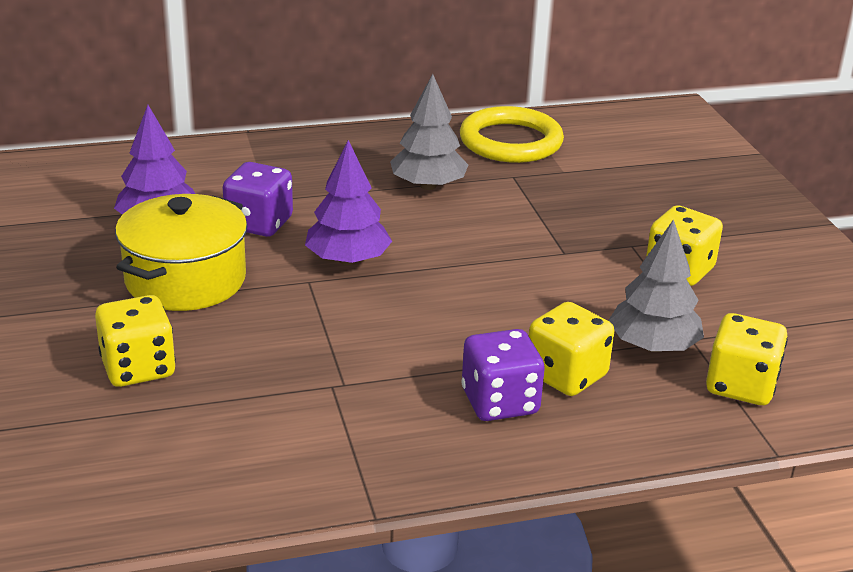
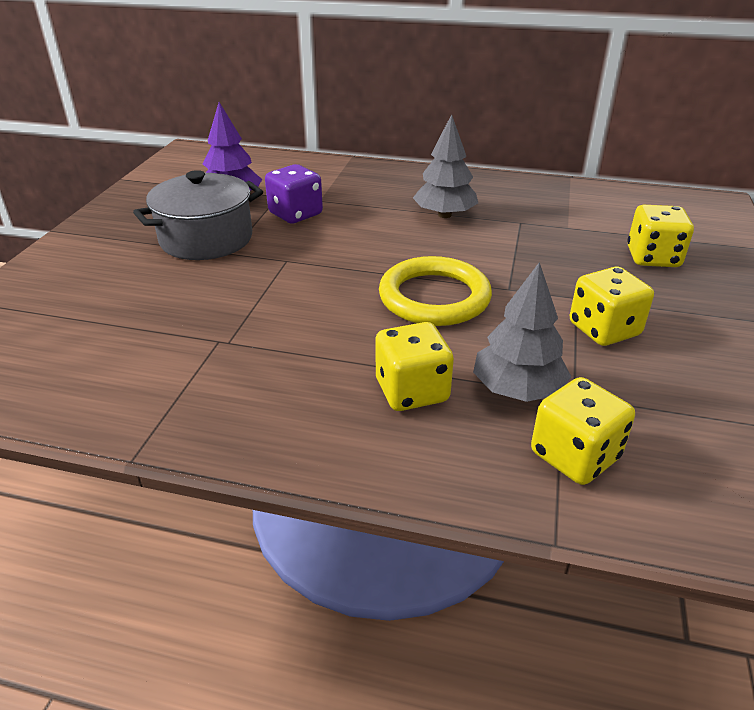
camera: 30 degrees right, 5 degrees up
(138, 368) = (109, 289): yellow dice -> yellow dice (653, 258)
(185, 280) = (206, 239): yellow pot -> grey pot
(348, 260) = (330, 253): purple tree -> none
(500, 402) = (331, 396): purple dice -> none
(511, 141) = (542, 197): yellow ring -> yellow ring (434, 297)

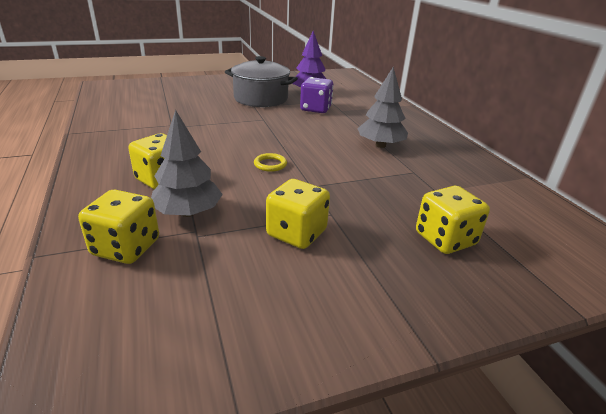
camera: 55 degrees right, 5 degrees down
(434, 297) = (270, 164): yellow ring -> yellow ring, size x0.42

